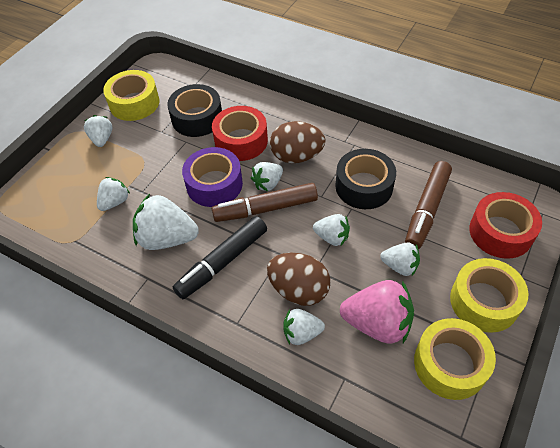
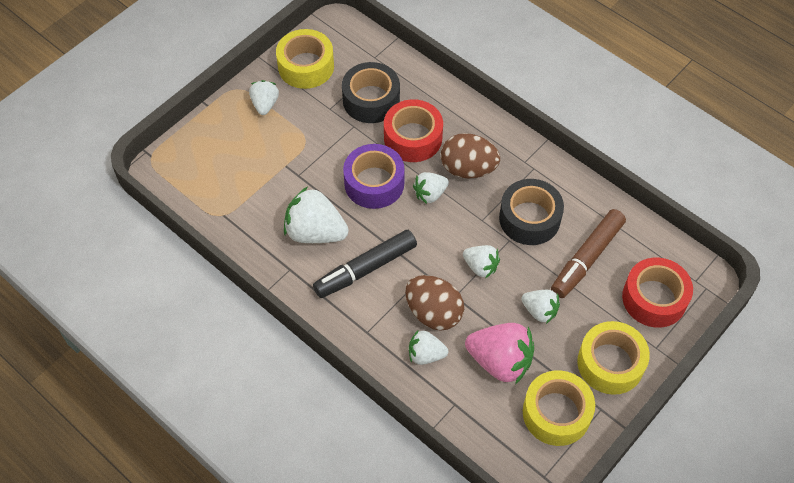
camera: 10 degrees right, 5 degrees up
(115, 202) = (269, 181): white strawberry -> none
(265, 209) = (421, 222): brown marker -> none

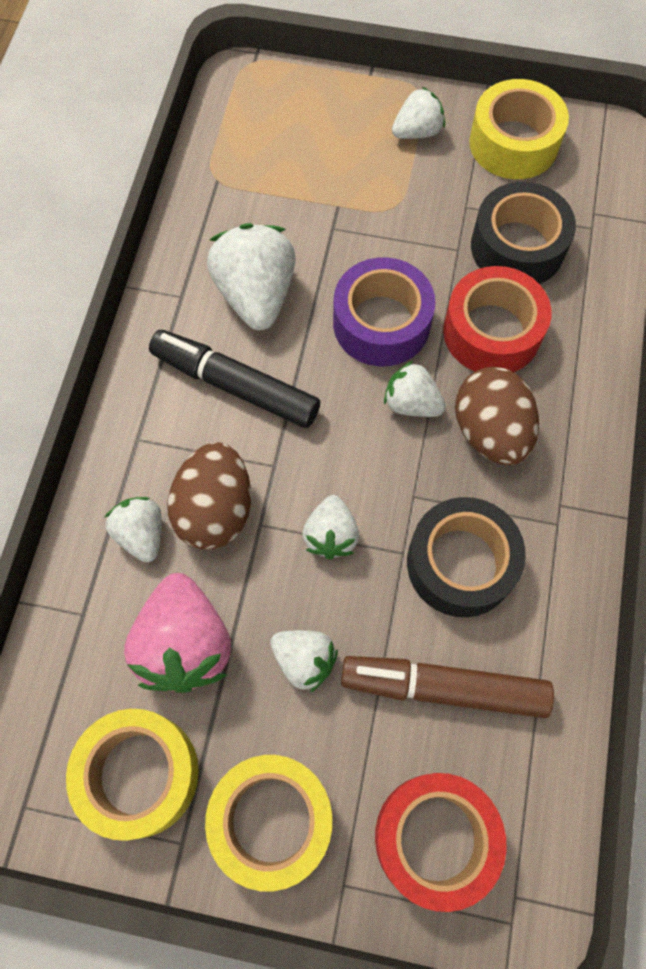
camera: 60 degrees right, 10 degrees up
(539, 311) = (304, 660): white strawberry -> white strawberry turned 60 degrees counterclockwise

